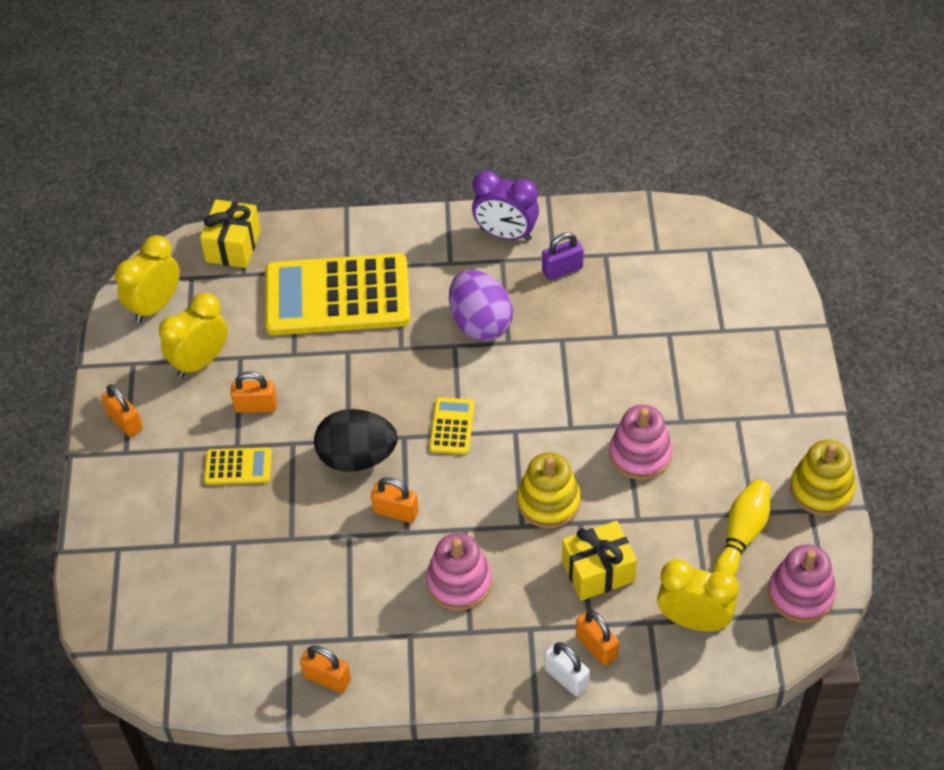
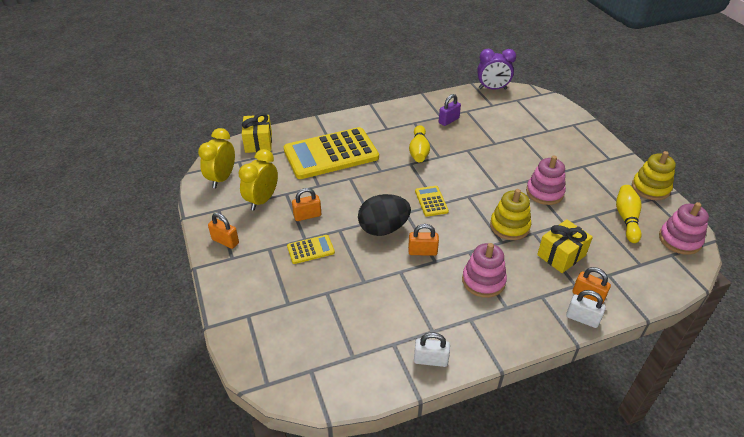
camera: 20 degrees left, 10 degrees down
(327, 678) = (430, 360): orange padlock -> white padlock
(480, 323) = (419, 151): purple egg -> yellow bowling pin
(505, 234) = (409, 111): purple clock -> purple clock (492, 89)
(693, 620) = (632, 268): yellow clock -> none

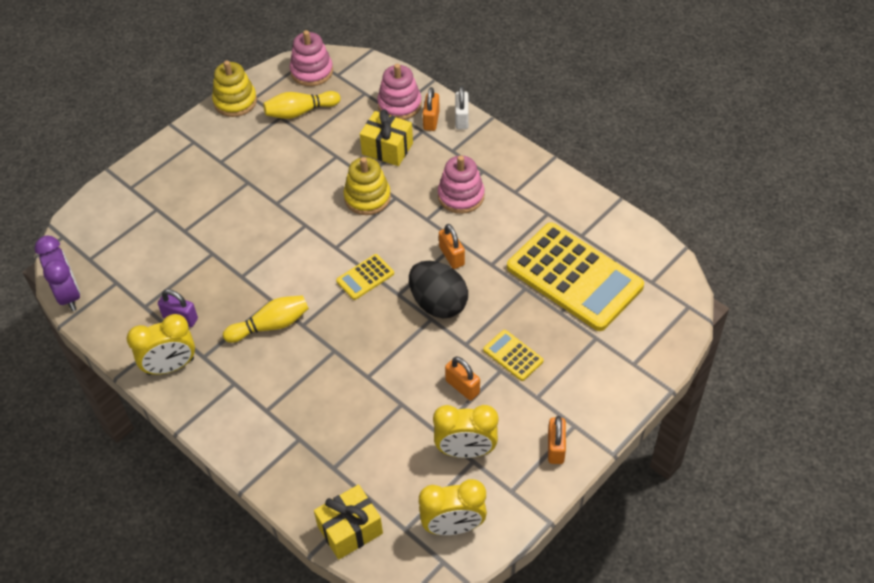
camera: 115 degrees left, 10 degrees up
(331, 154) = (329, 422): yellow calculator -> yellow calculator (574, 277)
(415, 110) = (170, 366): none -> yellow clock
(430, 360) = (579, 204): white padlock -> none
(544, 192) = (291, 183): pink stacking toy -> pink stacking toy (399, 105)

